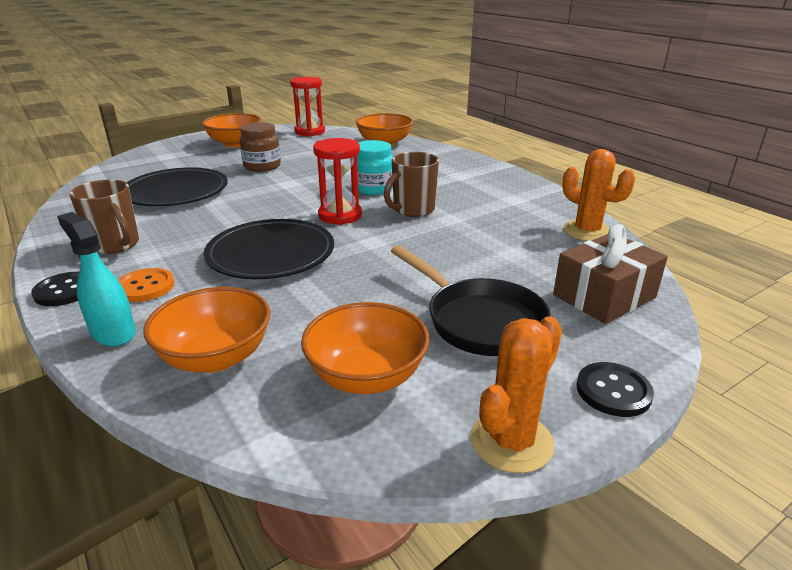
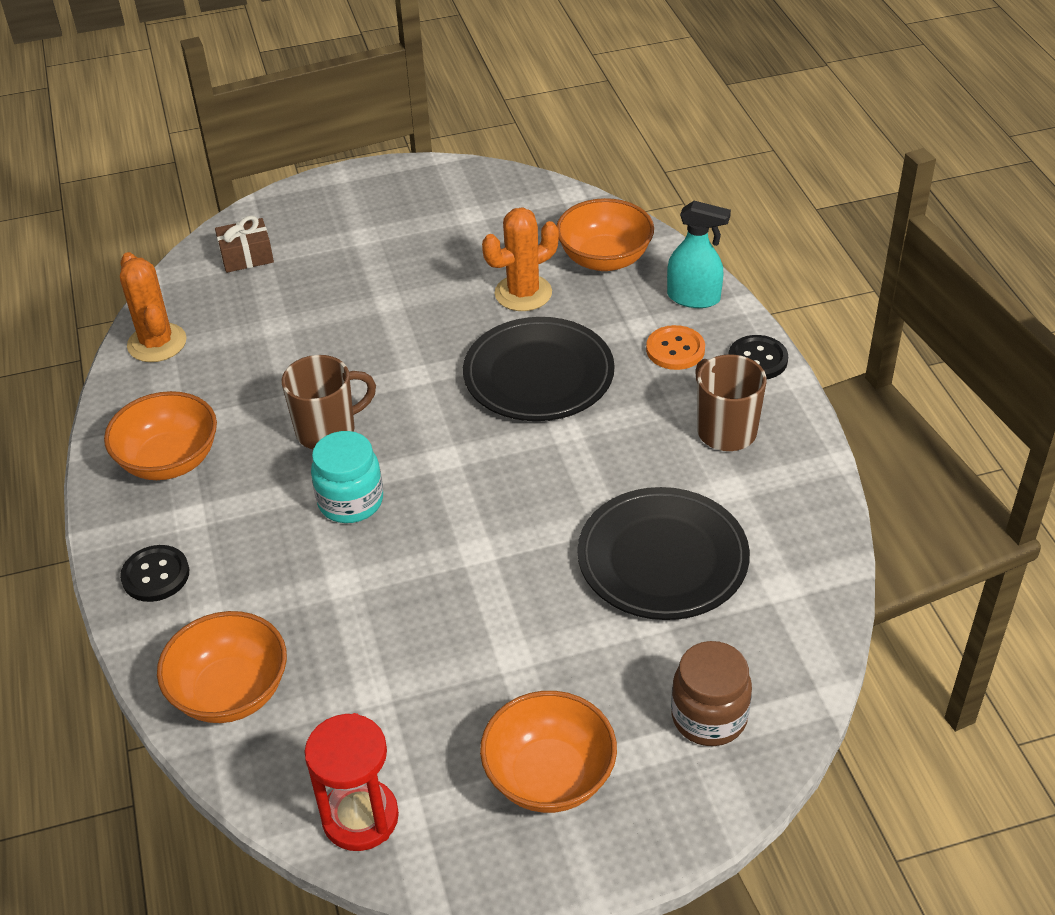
camera: 160 degrees left, 15 degrees up
(113, 333) = (694, 298): turquoise spray bottle -> turquoise spray bottle turned 45 degrees counterclockwise
(262, 166) = (509, 631): brown jar -> brown jar (709, 717)
(340, 215) = (431, 438): red hourglass -> none
(366, 376) = (494, 224): orange bowl -> orange bowl (169, 461)
(479, 320) = (377, 253): black pan -> none
(511, 441) = (425, 171): orange cactus -> orange cactus (523, 293)
(604, 296) = (246, 256): brown gift -> brown gift, size x0.63
(613, 391) = (332, 185): black button -> black button (155, 575)

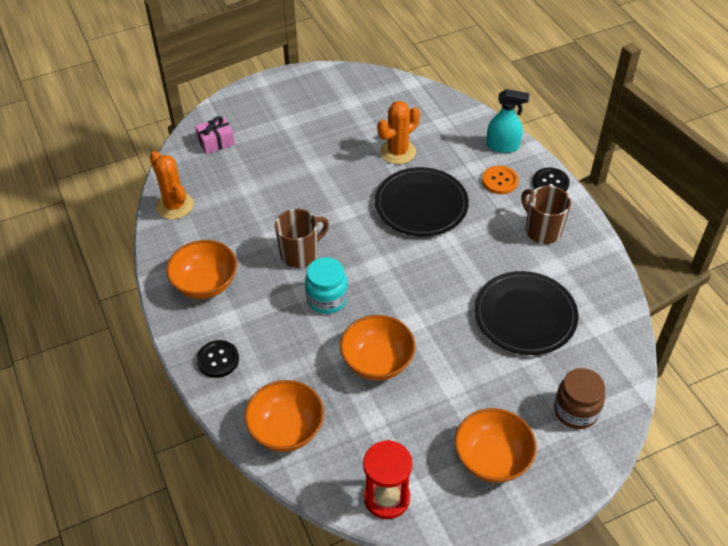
camera: 10 degrees left, 5 degrees up
(246, 256) = (216, 142): brown gift -> pink gift
(604, 259) = (442, 125): orange bowl -> orange bowl (377, 362)

